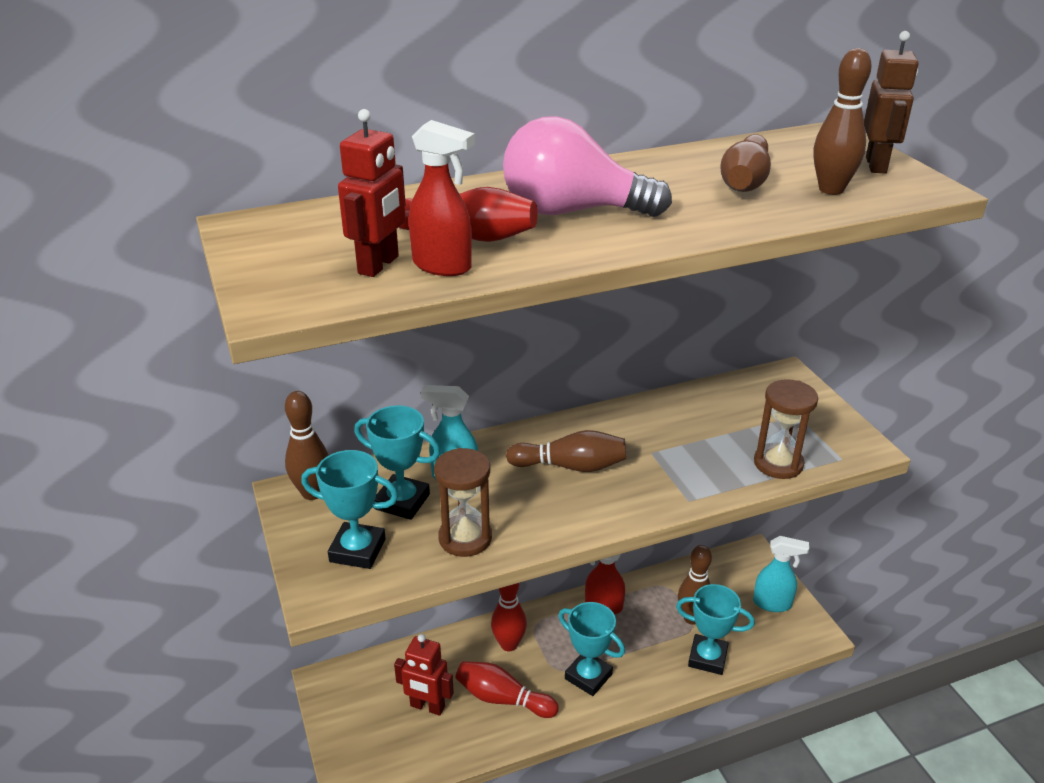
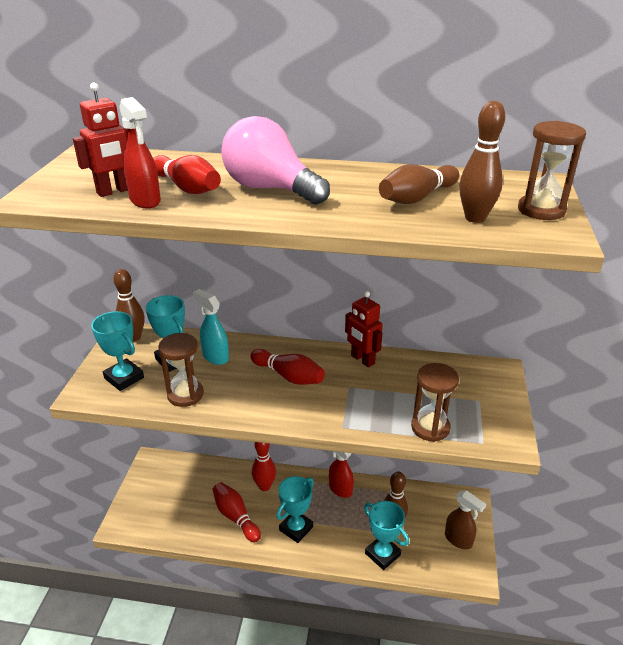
camera: 30 degrees right, 0 degrees up
(427, 706) = (191, 501): red robot -> red robot (362, 360)
(571, 466) = (289, 376): brown bowling pin -> red bowling pin
(588, 676) = (296, 528): turquoise trophy -> turquoise trophy turned 60 degrees clockwise
(772, 603) = (458, 540): turquoise spray bottle -> brown spray bottle
(876, 165) = (541, 210): brown robot -> brown hourglass

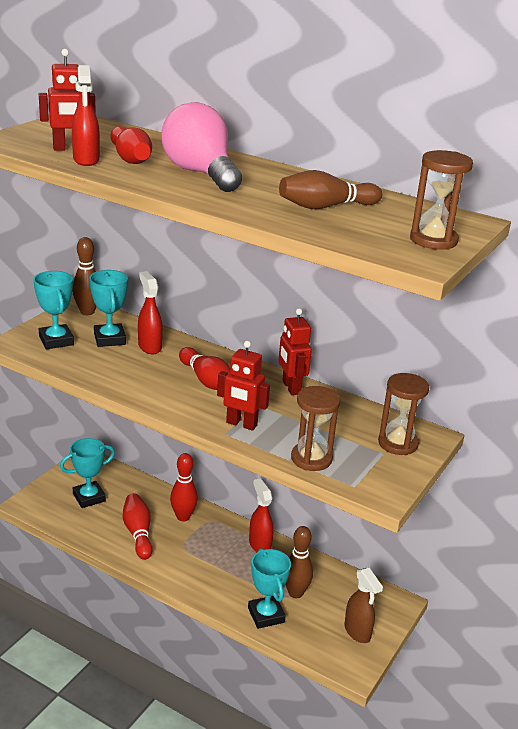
camera: 20 degrees right, 5 degrees down
(185, 395) = (100, 368): brown hourglass -> brown hourglass (398, 443)
(215, 357) = (149, 347): turquoise spray bottle -> red spray bottle
(296, 528) = (191, 563): turquoise trophy -> turquoise trophy (89, 497)
(349, 412) = (241, 424): none -> red robot
(475, 218) = (359, 232): brown bowling pin -> none

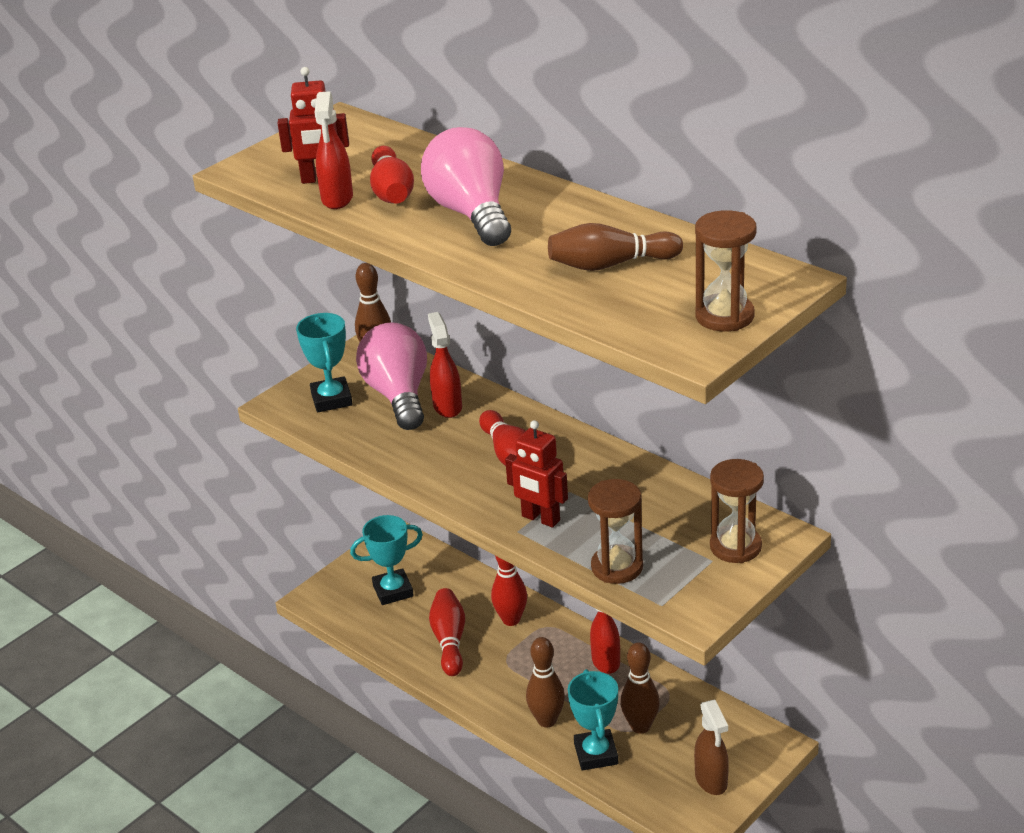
camera: 15 degrees right, 5 degrees up
(109, 339) = (398, 395): turquoise trophy -> pink light bulb
(223, 591) = (547, 720): none -> brown bowling pin
(291, 387) = (617, 465): red robot -> none

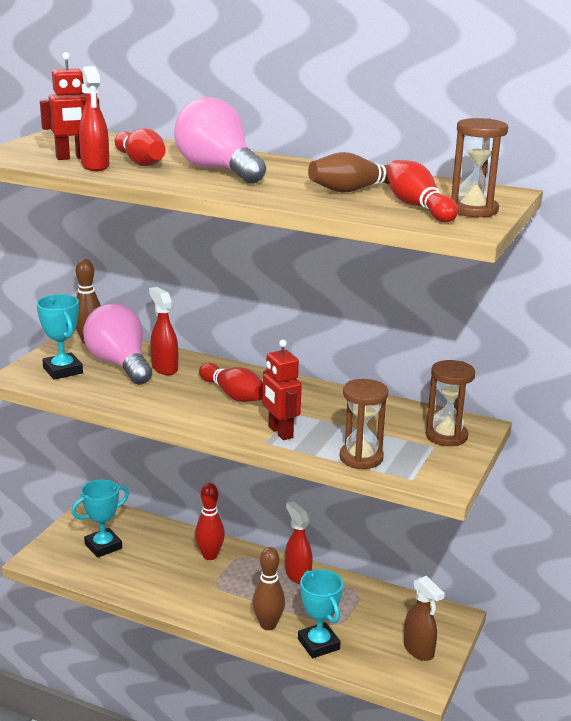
camera: 20 degrees left, 10 degrees down
(449, 640) = (164, 576): red bowling pin -> red bowling pin (417, 207)
(540, 519) = (280, 432): red robot -> red robot turned 45 degrees clockwise
(640, 726) = (345, 619): brown bowling pin -> none

